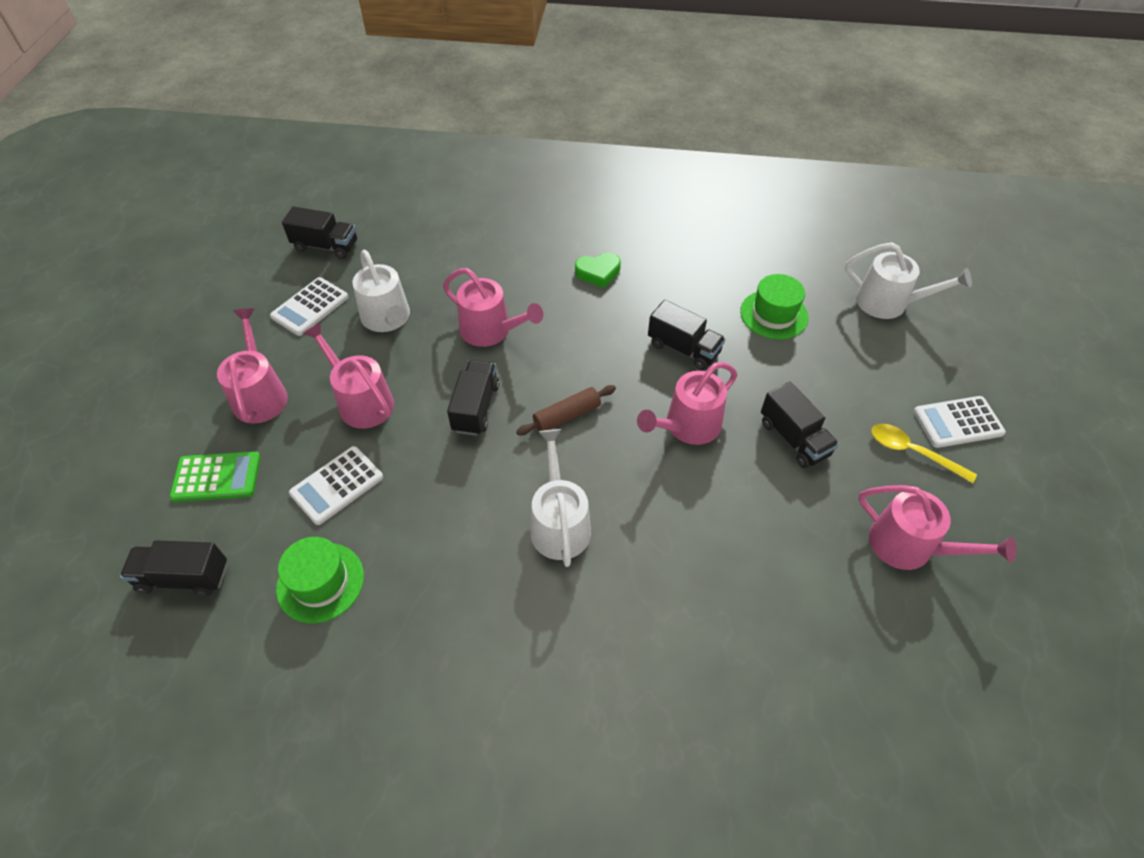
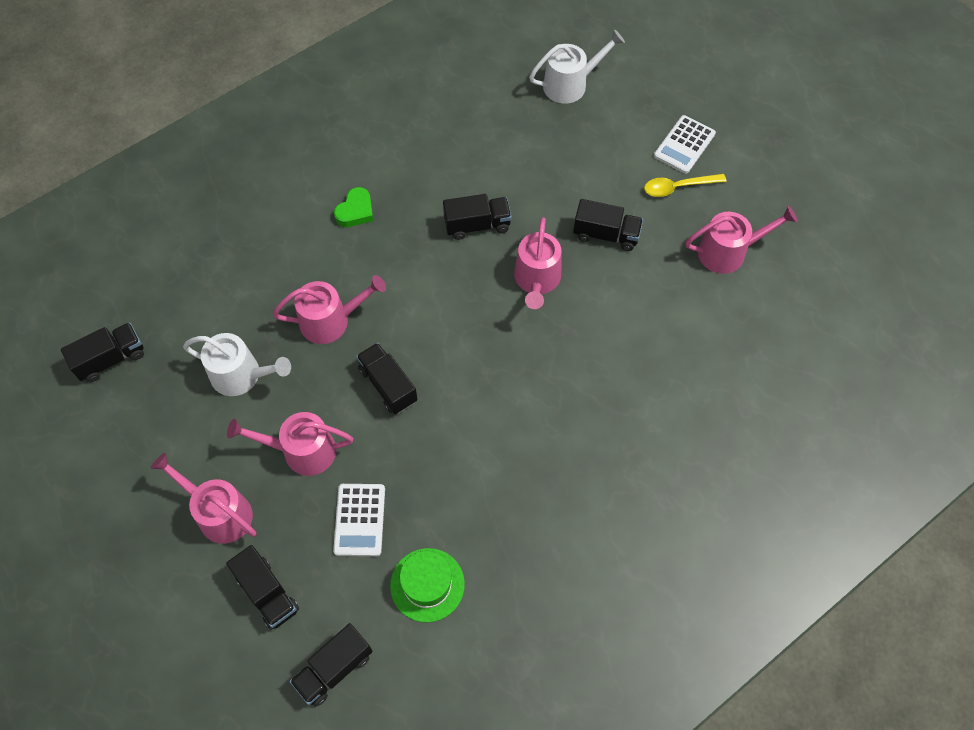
camera: 45 degrees left, 10 degrees up
(216, 477) = (267, 593): green calculator -> black truck
(310, 307) = (166, 417): white calculator -> none
(559, 524) = (529, 413): white watering can -> none
(567, 416) = (454, 338): brown rolling pin -> none
(774, 314) = (508, 151): green hat -> none

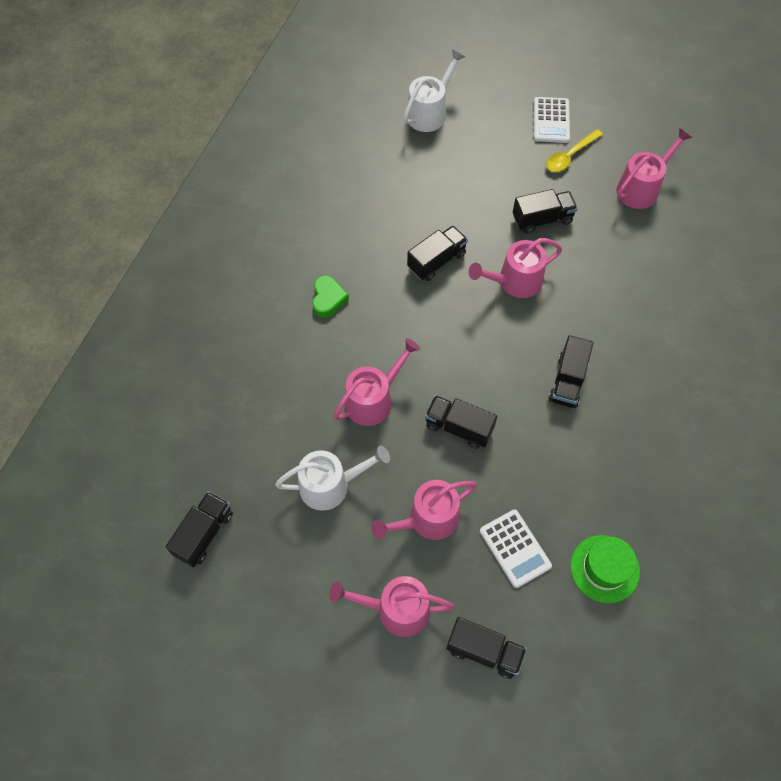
camera: 30 degrees left, 0 degrees up
(334, 668) = (581, 679): black truck -> black truck (568, 381)
(537, 280) = (515, 281): pink watering can -> pink watering can turned 90 degrees clockwise

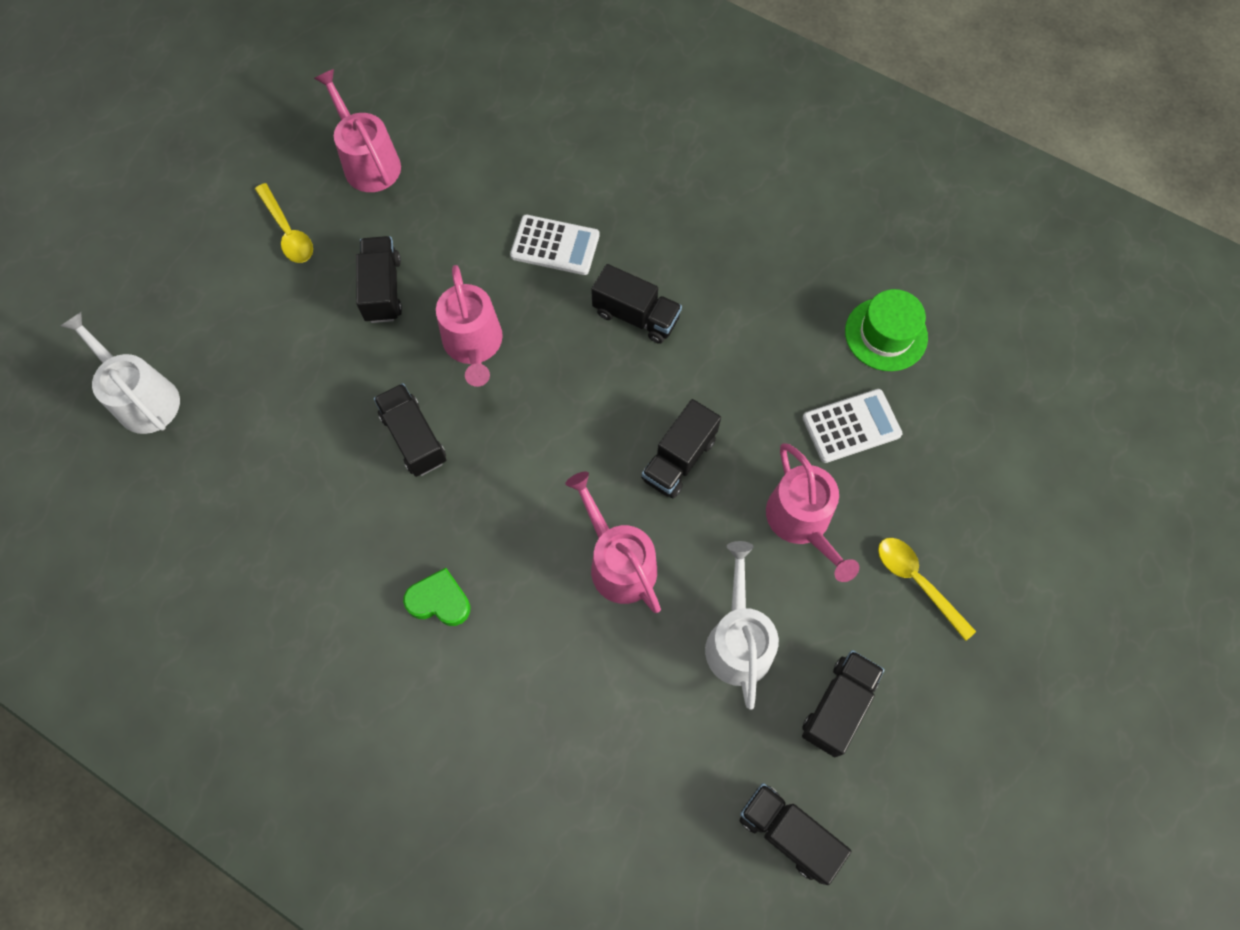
camera: 80 degrees left, 5 degrees up
(396, 609) = (917, 582): pink watering can -> yellow spoon
(484, 651) = (975, 488): black truck -> black truck (838, 706)
(551, 120) = (218, 240): white calculator -> white calculator (555, 245)

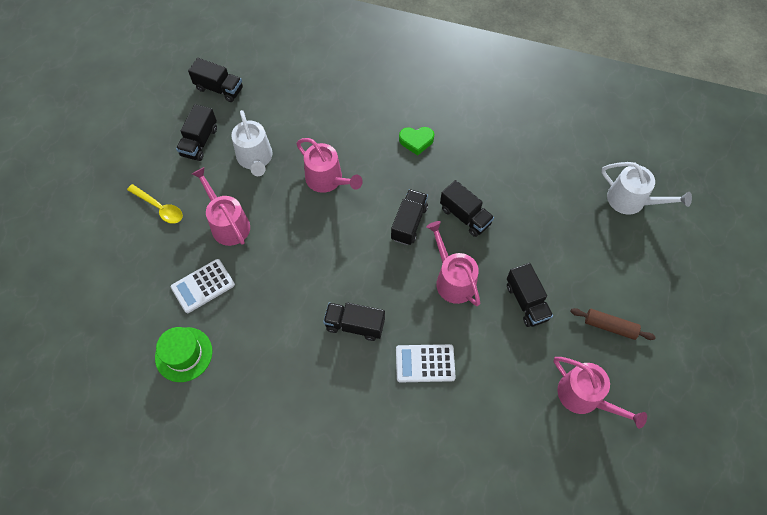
camera: 165 degrees right, 5 degrees down
(288, 232) = (610, 326): yellow spoon -> brown rolling pin
(679, 459) = (306, 241): black truck -> black truck (409, 223)

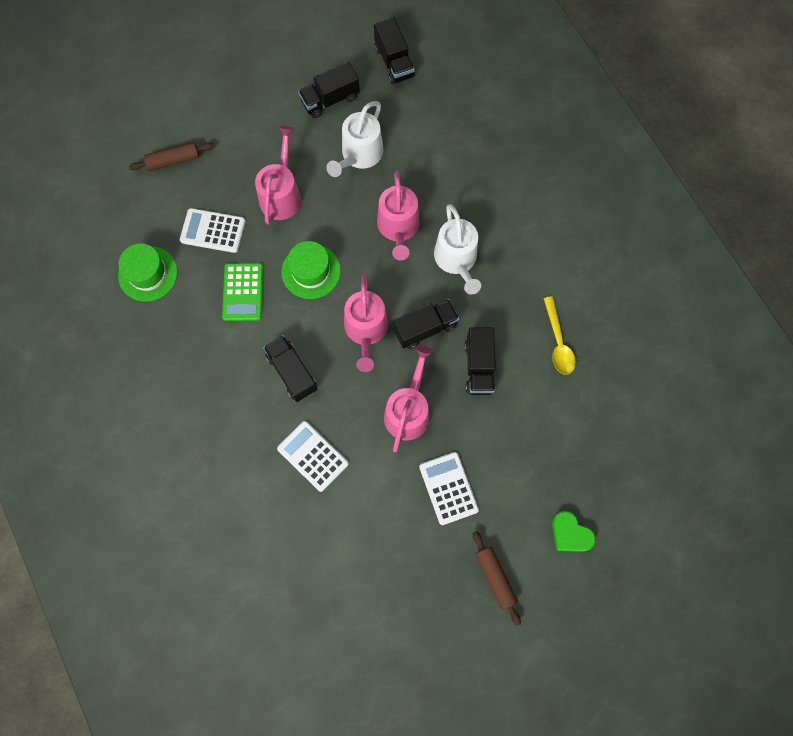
camera: 45 degrees right, 10 degrees up
(125, 266) = (173, 160): none -> brown rolling pin
(159, 208) = (244, 132): yellow spoon -> yellow spoon (558, 342)
(266, 305) = (243, 292): none -> green calculator
(299, 253) = (311, 271): none -> green hat
(416, 141) = (511, 260): green heart -> green heart (570, 534)
(526, 302) = (448, 488): black truck -> white calculator
(584, 397) = (407, 609): pink watering can -> pink watering can (366, 330)
(631, 200) = (645, 493): white watering can -> white watering can (457, 259)

